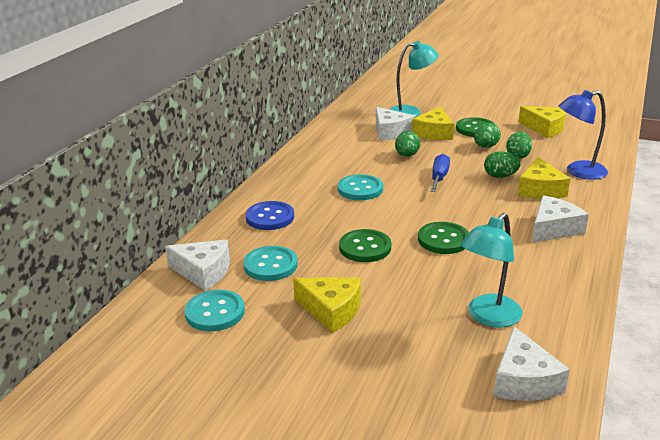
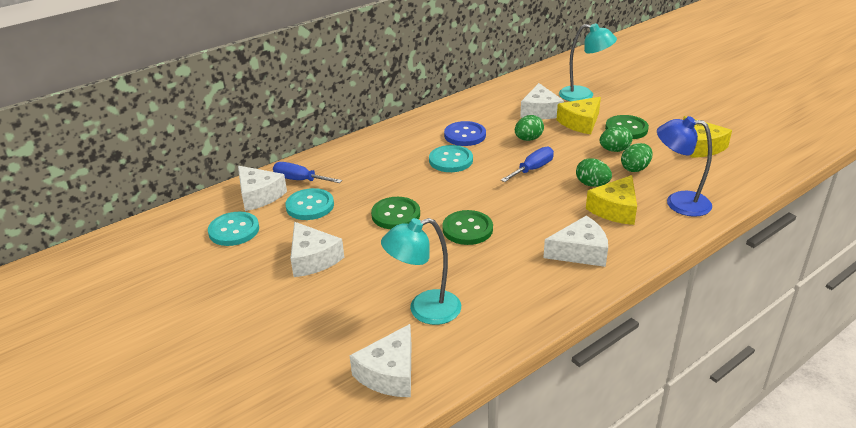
camera: 30 degrees right, 5 degrees up
(231, 246) = (300, 180): none -> blue screwdriver
(270, 217) = (352, 165): blue button -> blue button (465, 135)
(331, 310) = (313, 259): yellow cheese -> white cheese

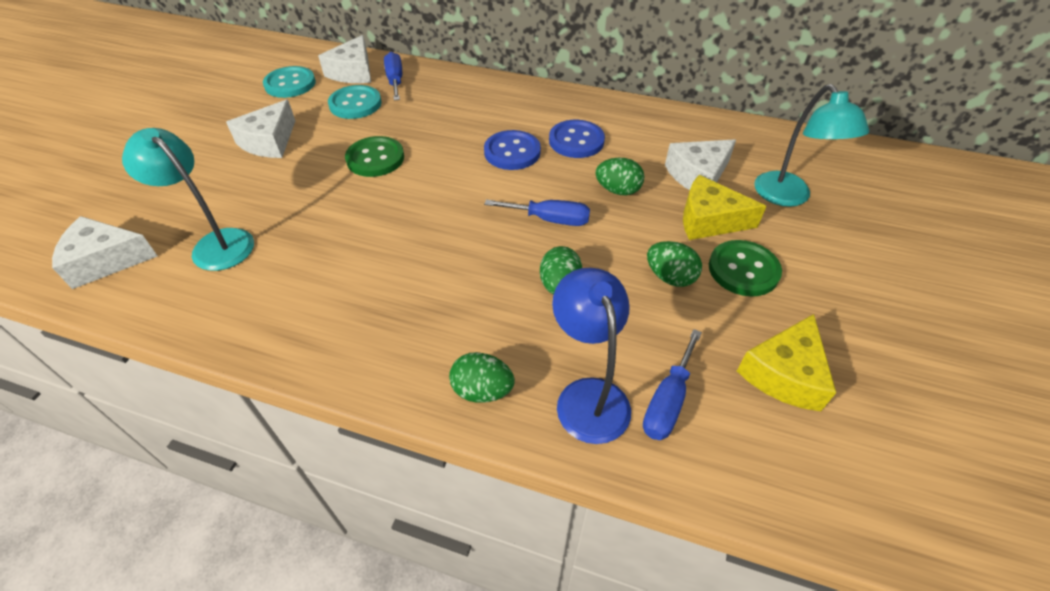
camera: 55 degrees right, 15 degrees up
(451, 160) = (512, 152): turquoise button -> blue button
(467, 229) = (381, 217): green button -> none
(580, 252) = (391, 328): white cheese -> none
(615, 209) = (515, 329): yellow cheese -> none
(635, 168) = (640, 315): green egg -> green egg (482, 390)
(697, 182) = (668, 401): none -> blue screwdriver

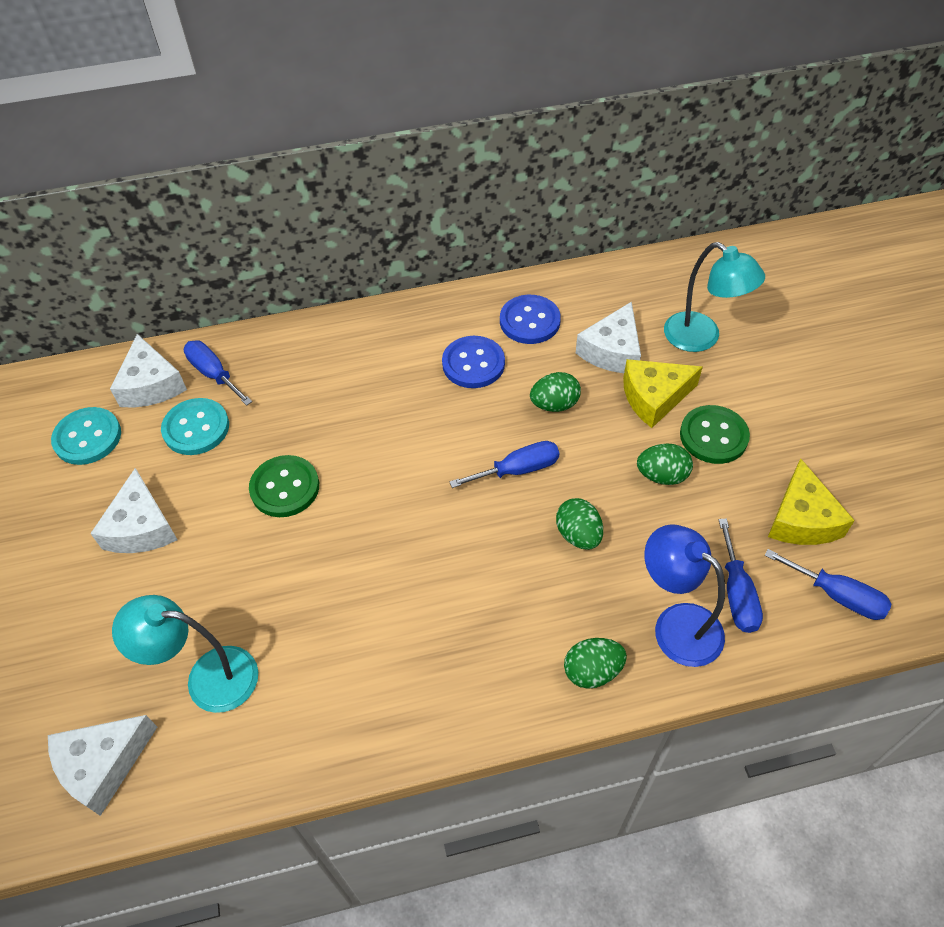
camera: 30 degrees left, 5 degrees up
(512, 152) = (421, 409): blue button -> blue button (529, 321)
(774, 458) = (837, 595): none -> blue screwdriver

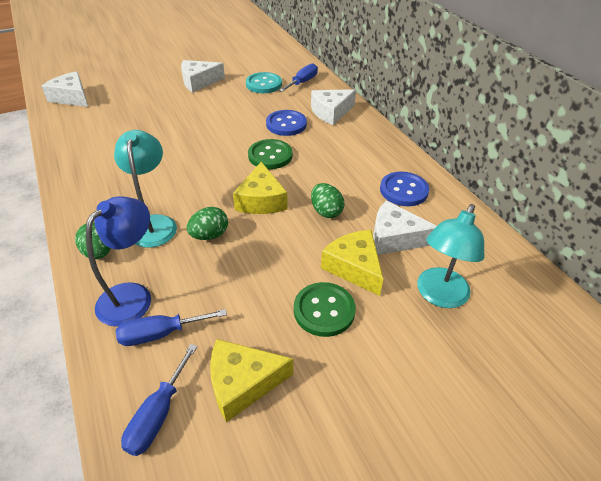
camera: 75 degrees right, 10 degrees down
(87, 437) = (250, 59): turquoise button -> none
(151, 385) = (288, 67): white cheese -> white cheese (331, 112)
(207, 678) = (112, 114): turquoise lamp -> turquoise lamp (154, 224)
(285, 488) = (229, 116): green button -> green button (270, 156)
(473, 364) = (349, 169): blue button -> blue button (286, 124)
(518, 470) = (261, 200): blue screwdriver -> yellow cheese
(662, 475) = (272, 278): green egg -> none

